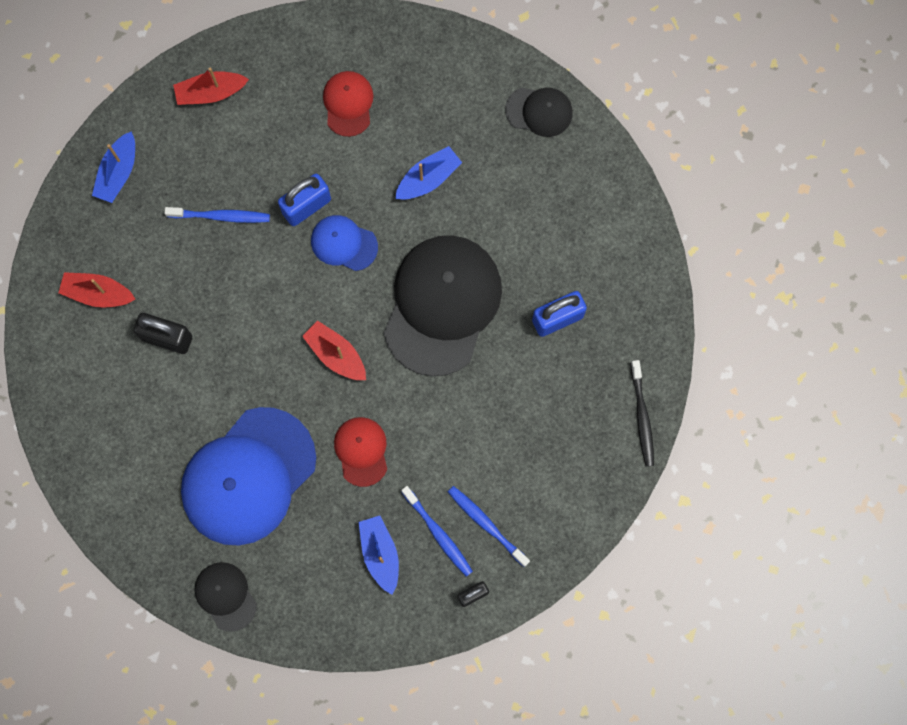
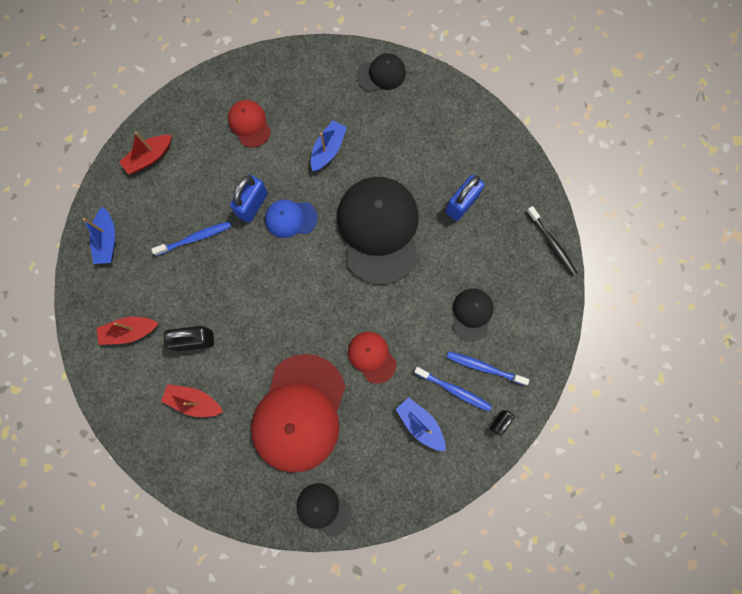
camera: 25 degrees left, 0 degrees up
(248, 476) = (299, 413): blue cap -> red cap
(336, 354) = (321, 297): red boat -> red boat (194, 401)
(503, 456) = (472, 314): none -> black cap

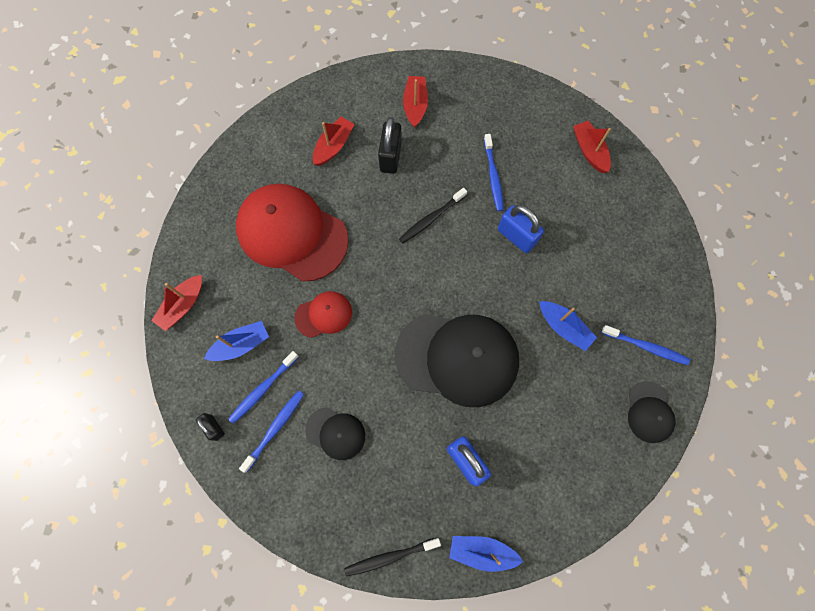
camera: 105 degrees right, 5 degrees down
(107, 240) = (510, 101): blue boat -> blue boat (482, 551)
(249, 124) = (610, 252): red cap -> none
(252, 284) = (431, 218): none -> black toothbrush
(291, 218) = (492, 270): blue cap -> none
(323, 509) = (197, 234): black cap -> none
(328, 84) = (645, 346): none -> blue toothbrush
(399, 495) = (183, 305): none -> red boat

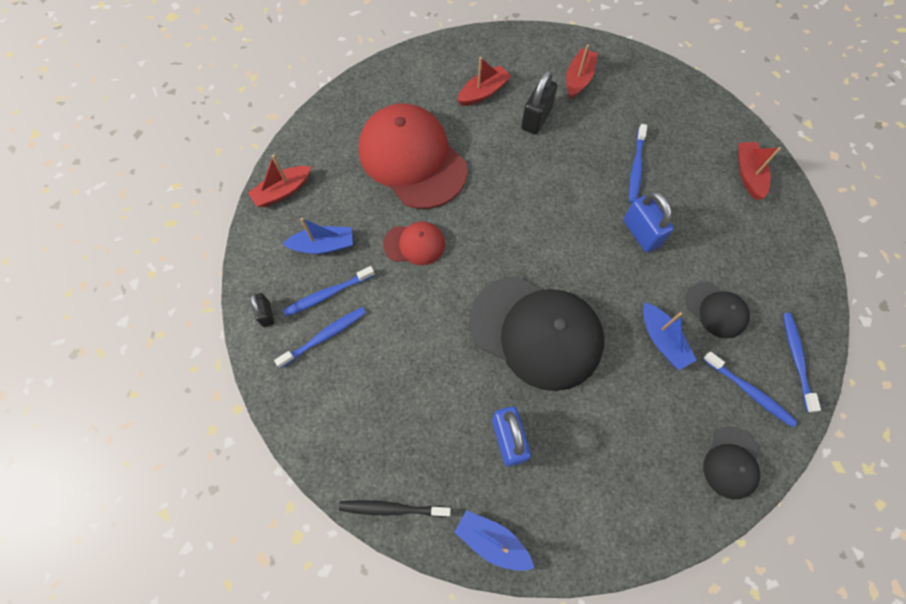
camera: 20 degrees right, 5 degrees down
(335, 433) = (383, 362): black cap -> black cap (716, 310)
(431, 218) = (557, 188): black toothbrush -> none
(675, 306) = (796, 360): none -> blue toothbrush

